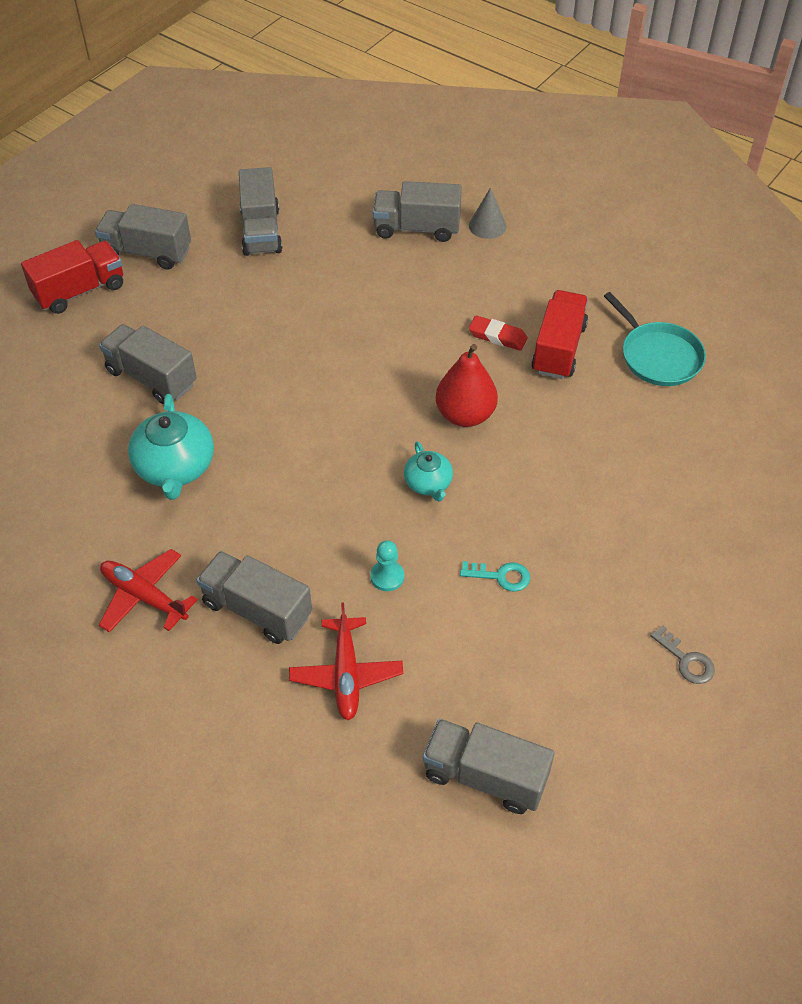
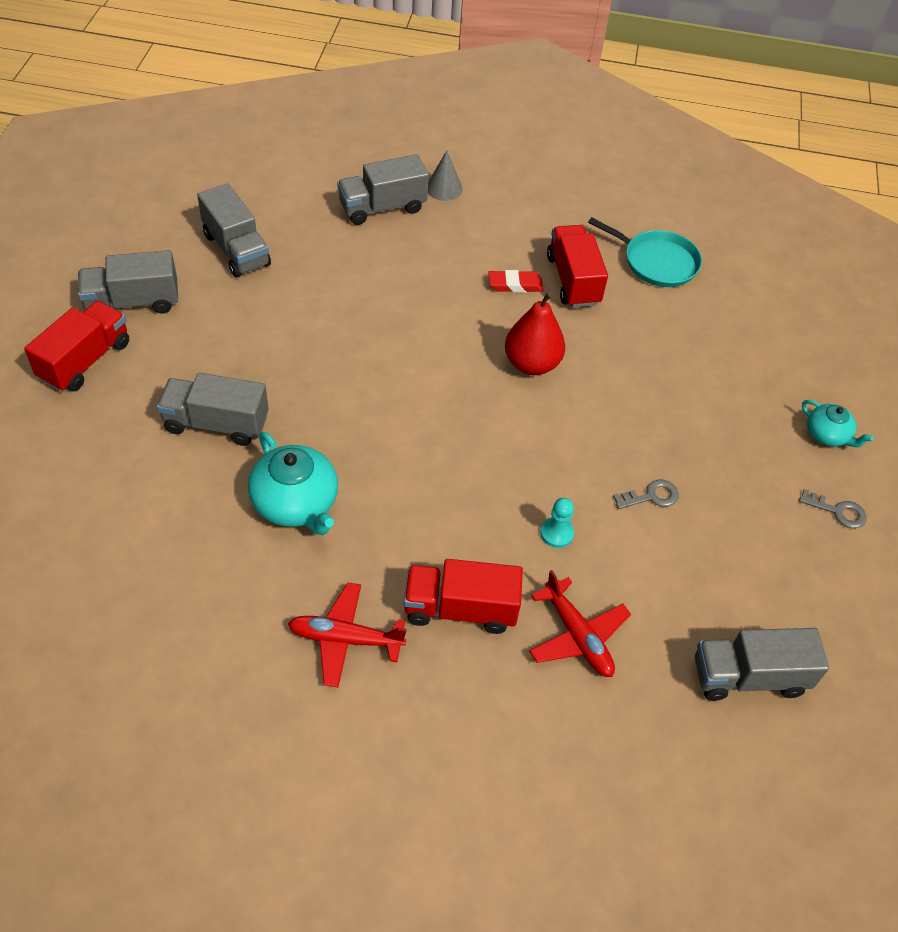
camera: 30 degrees left, 0 degrees up
(257, 609) = (460, 609): grey truck -> red truck
(428, 483) = (539, 436): turquoise teapot -> turquoise teapot (827, 435)
(501, 576) = (651, 496): turquoise key -> grey key

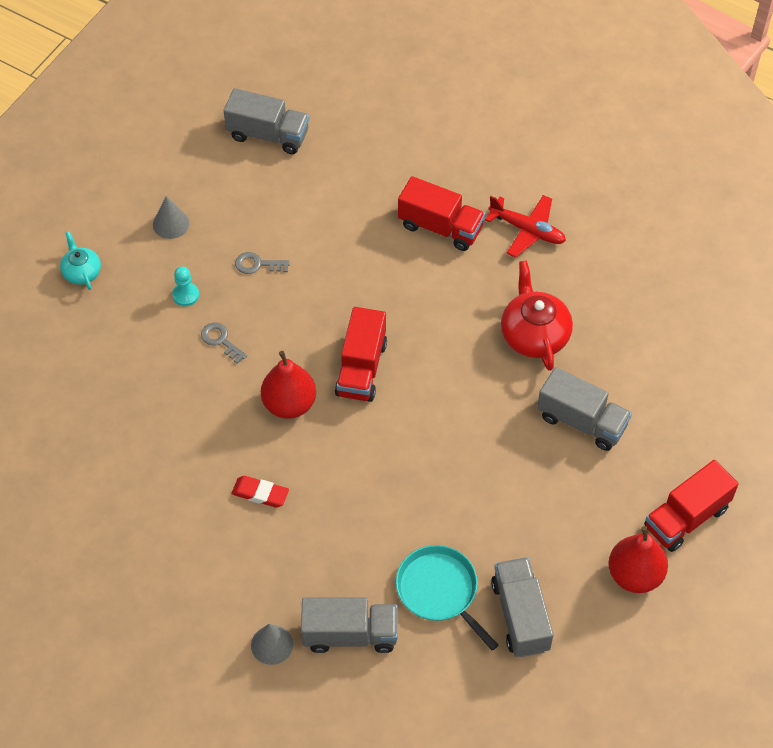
camera: 155 degrees left, 5 degrees up
(133, 302) = (635, 575): grey truck -> red pear
(296, 503) = (534, 335): turquoise teapot -> red teapot
(556, 533) = (345, 258): turquoise pawn -> turquoise pawn (185, 295)
(573, 280) = (201, 483): red truck -> red truck (361, 368)
(577, 636) = (368, 188): red plane -> none
(657, 262) = (105, 482): turquoise pan -> turquoise pan (439, 591)
(778, 516) = (171, 224): none -> grey cone
(838, 511) = (123, 215): grey key -> grey key (221, 340)

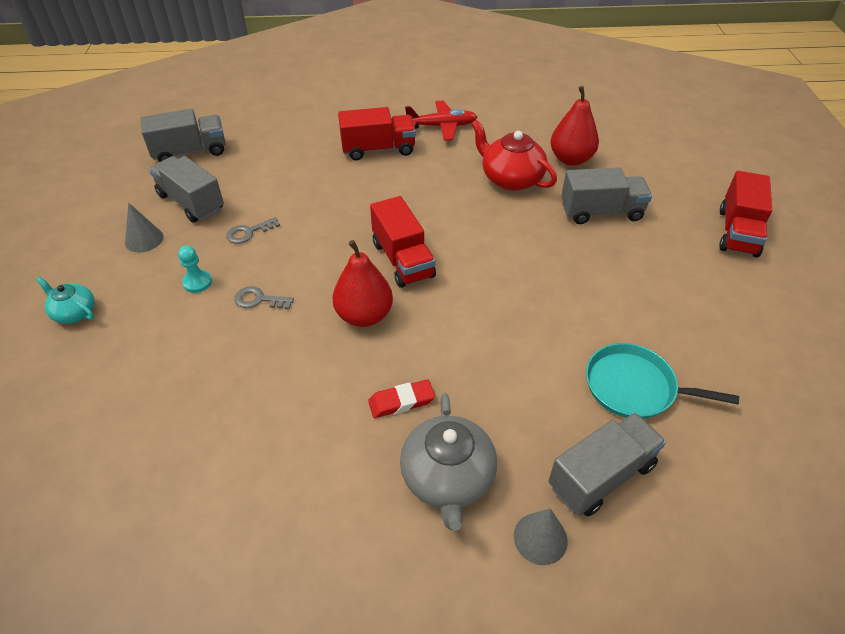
camera: 35 degrees left, 10 degrees down
(246, 568) = (447, 478): none -> grey teapot
(520, 616) = (715, 366): grey truck -> grey truck (191, 202)
(635, 575) = (753, 287): red pear -> red pear (571, 159)

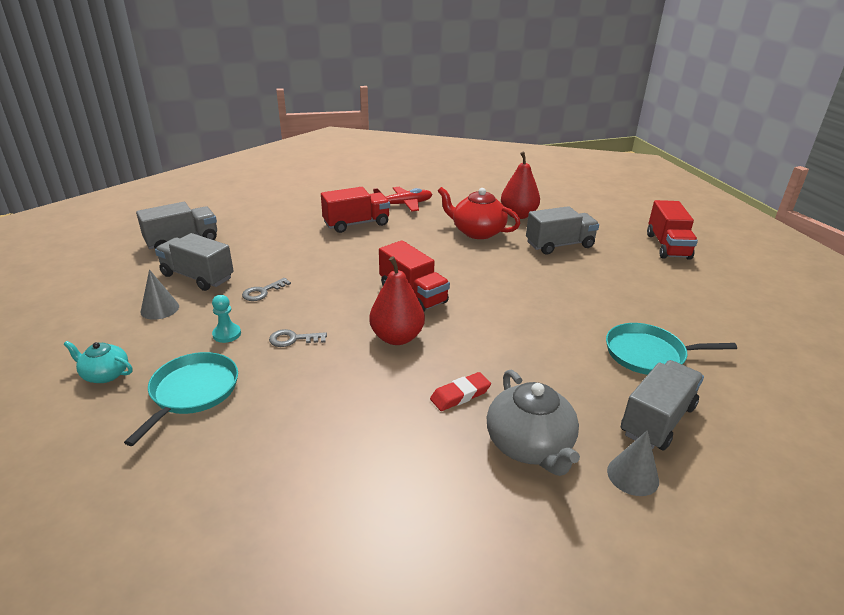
camera: 15 degrees left, 15 degrees down
(145, 348) = (192, 392): none -> turquoise pan

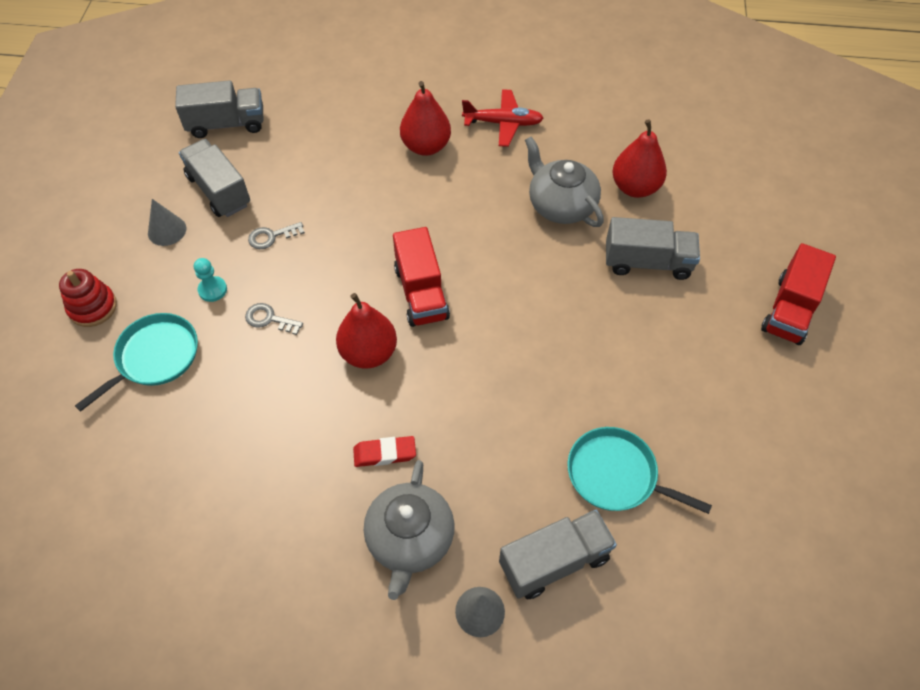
camera: 25 degrees right, 25 degrees up
(105, 374) = (93, 307): turquoise teapot -> red stacking toy
(356, 224) = (426, 146): red truck -> red pear
(477, 232) = (561, 205): red teapot -> grey teapot

